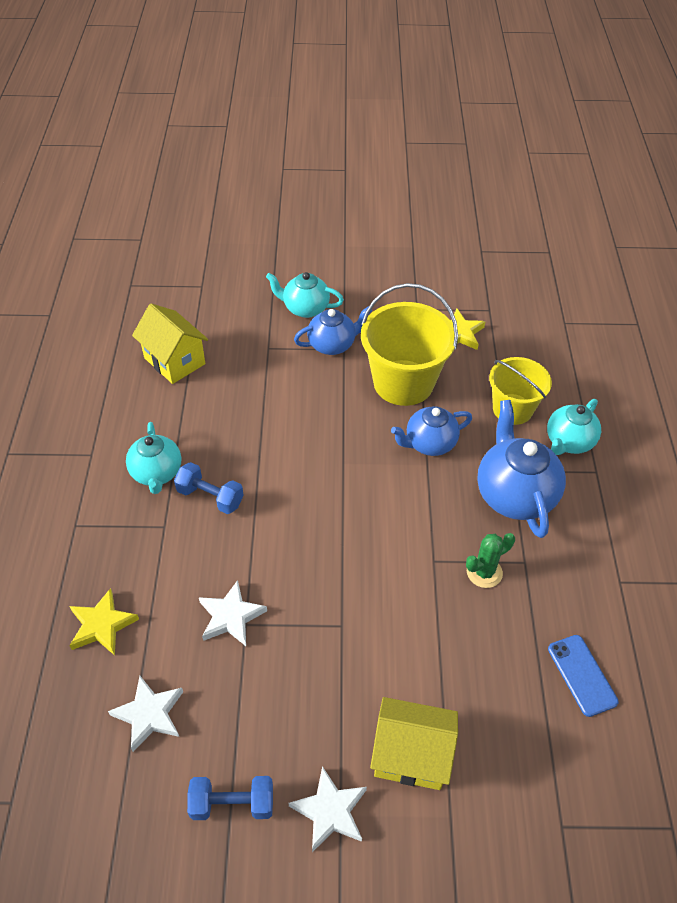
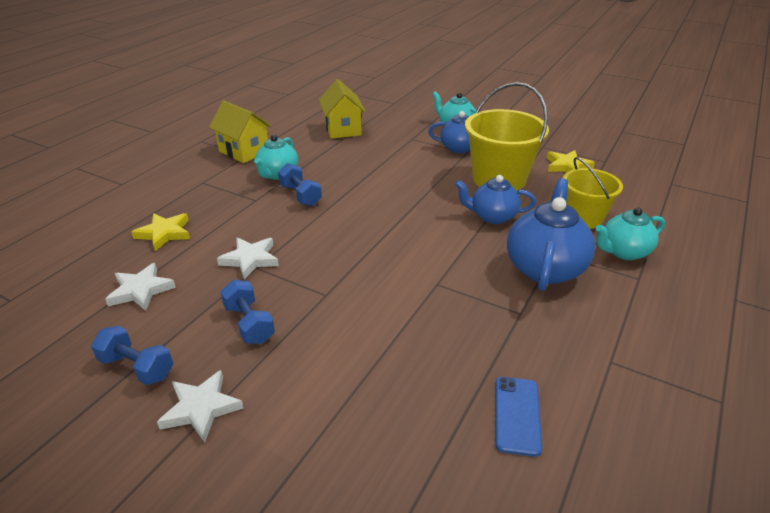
camera: 30 degrees right, 15 degrees down
(297, 697) = (249, 323): none -> blue dumbbell
(411, 755) = (303, 402): yellow house -> yellow house (244, 151)
(484, 572) = (476, 306): green cactus -> none

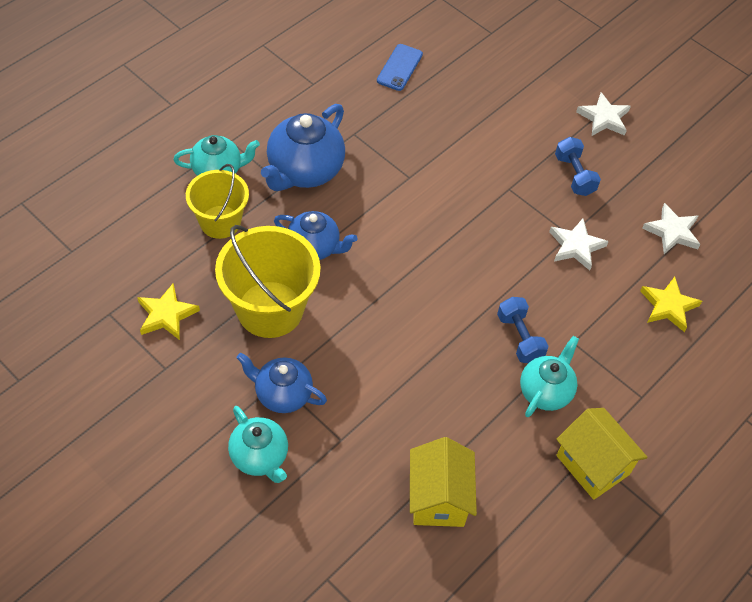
camera: 170 degrees left, 20 degrees up
(137, 367) = (655, 157): blue dumbbell -> none

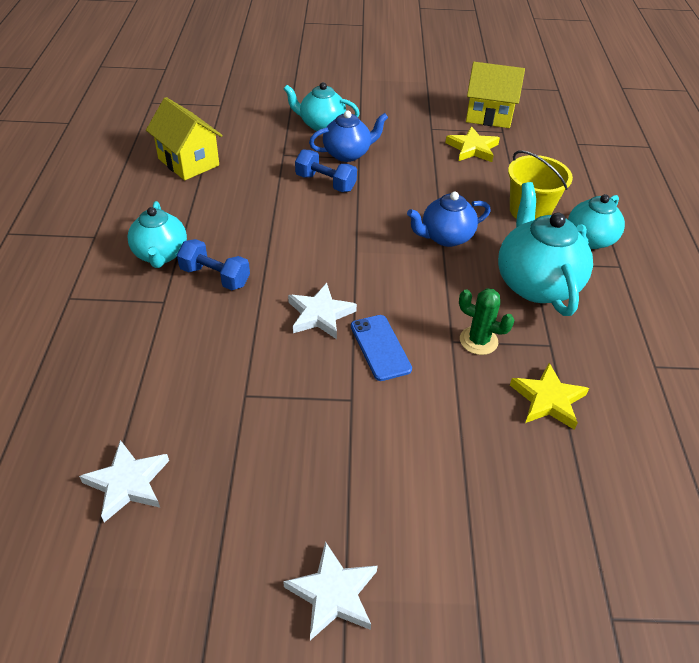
camera: 140 degrees right, 10 degrees down
(270, 309) = (418, 186): yellow bucket -> none
(304, 171) = (536, 284): blue teapot -> turquoise teapot
(393, 166) = (478, 341): none -> green cactus
(400, 67) = (621, 456): blue phone -> blue phone (380, 347)
(574, 175) = (298, 470): blue dumbbell -> blue dumbbell (325, 183)
(576, 246) = (229, 387): white star -> white star (320, 314)
(592, 465) = (85, 232): yellow house -> yellow house (489, 116)
(668, 306) = (85, 392): yellow star -> yellow star (548, 399)

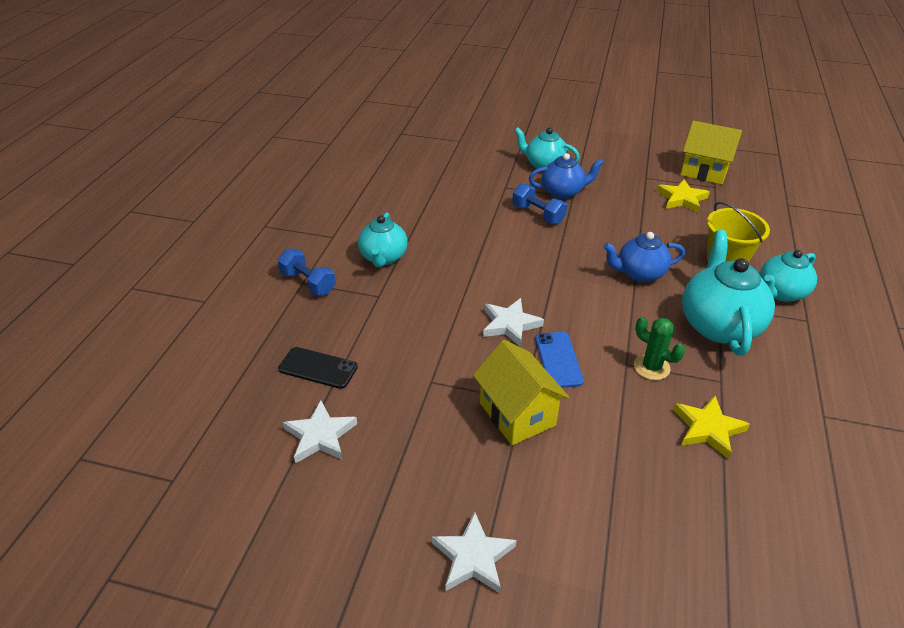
camera: 15 degrees right, 5 degrees down
(108, 400) = (318, 368): none -> black phone
(188, 162) = (422, 185): yellow house -> yellow house (517, 414)
(215, 277) = (425, 281): blue dumbbell -> blue dumbbell (308, 283)

